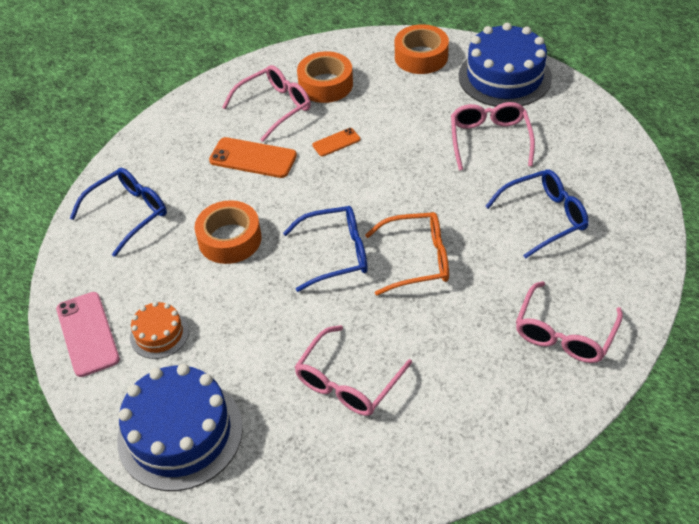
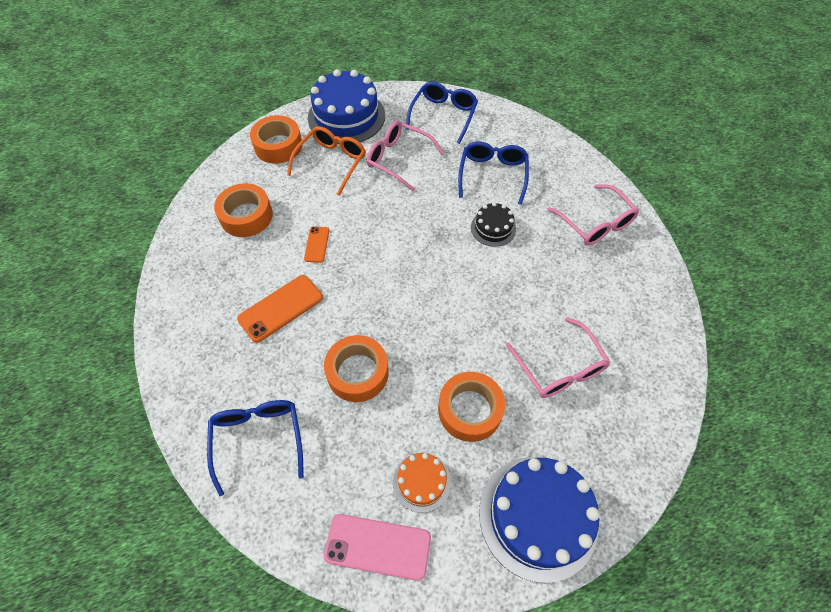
camera: 60 degrees left, 10 degrees up
(250, 334) = (470, 410): none -> orange tape
(274, 107) = (236, 262): pink glasses -> none
(336, 254) = (432, 308): blue glasses -> blue glasses (443, 115)
(417, 260) = (476, 262): orange glasses -> orange glasses (331, 162)
(473, 252) = (493, 228): none -> black cake

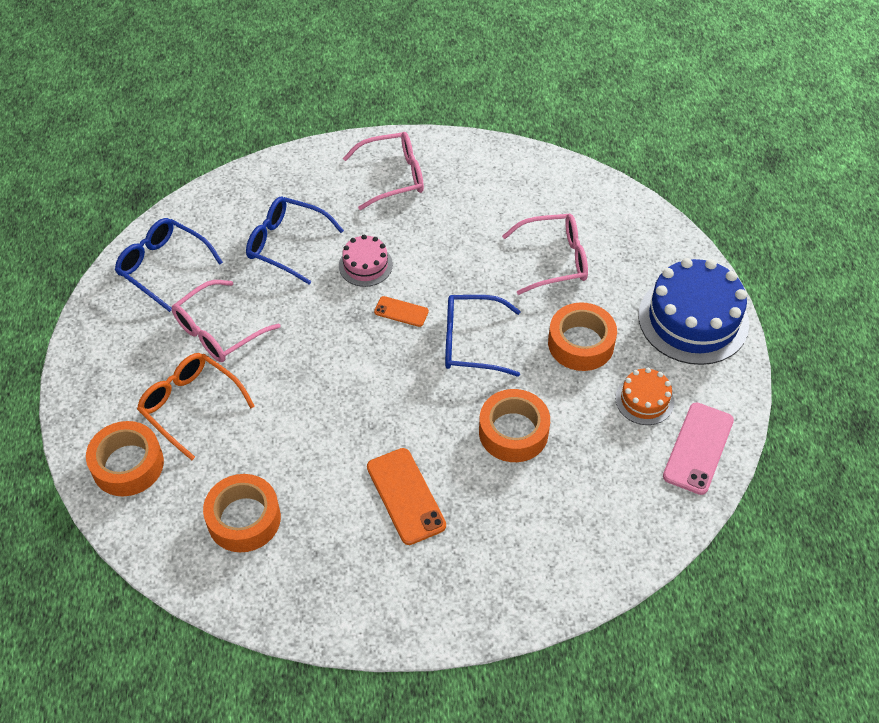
camera: 75 degrees left, 5 degrees down
(258, 439) = (568, 538): blue glasses -> blue glasses (471, 342)
(317, 244) = (323, 444): orange phone -> orange phone (401, 311)
(346, 116) = (110, 374): blue cake -> none
(493, 228) = (365, 265): black cake -> pink cake

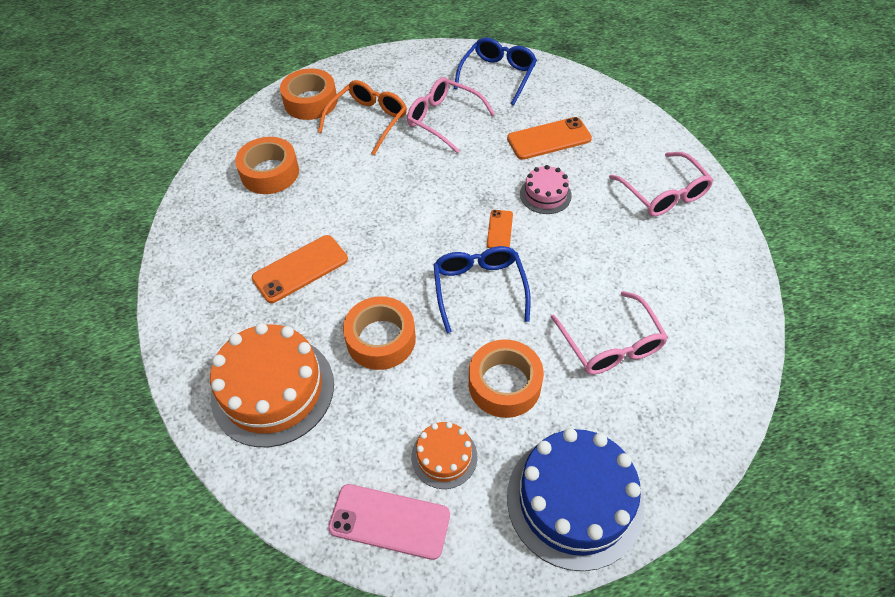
camera: 80 degrees right, 0 degrees up
(286, 244) = (549, 139): blue glasses -> orange phone
(554, 531) = (273, 390): none -> orange cake

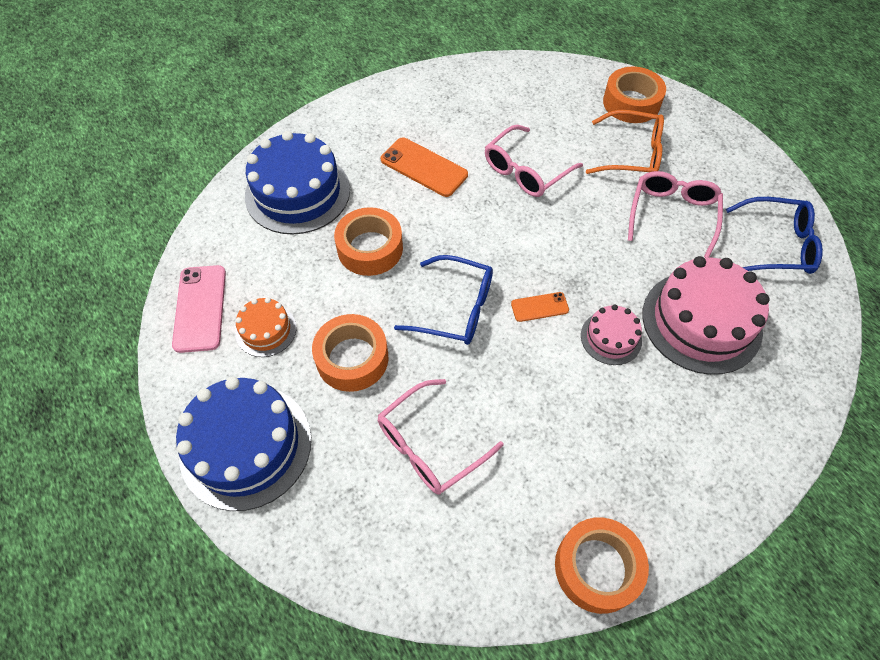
camera: 70 degrees right, 5 degrees up
(270, 173) = (523, 107): orange tape -> orange tape (597, 568)
(273, 390) = (297, 193): orange cake -> blue cake
(479, 288) = (456, 309): blue glasses -> blue glasses turned 45 degrees clockwise
(549, 139) = (701, 321): orange phone -> pink cake
(664, 194) = (678, 466): pink glasses -> pink glasses (525, 171)

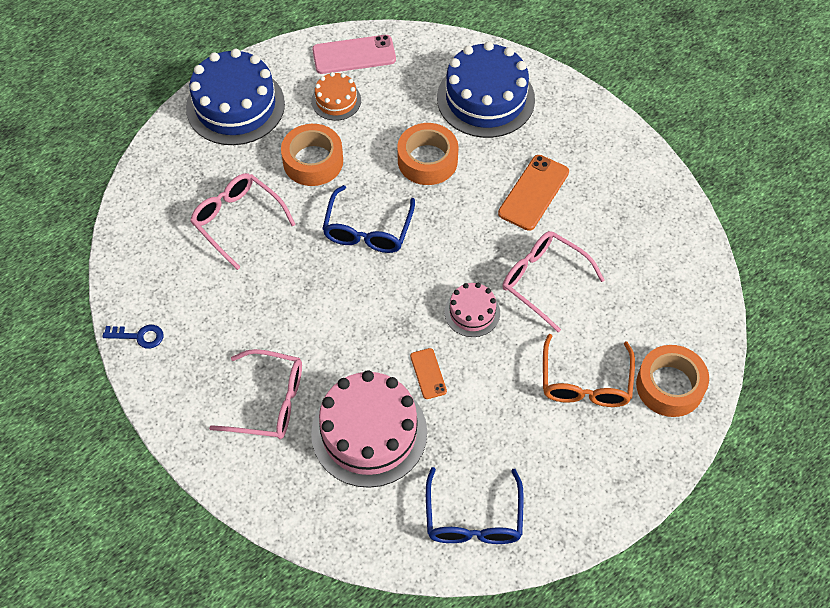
camera: 85 degrees right, 0 degrees up
(539, 307) = (374, 295): orange phone -> orange phone (428, 373)
(597, 568) = (139, 336): orange tape -> blue key
(611, 338) = (345, 353): pink cake -> pink cake (472, 312)
(672, 215) = (502, 417): pink glasses -> pink glasses (269, 402)

